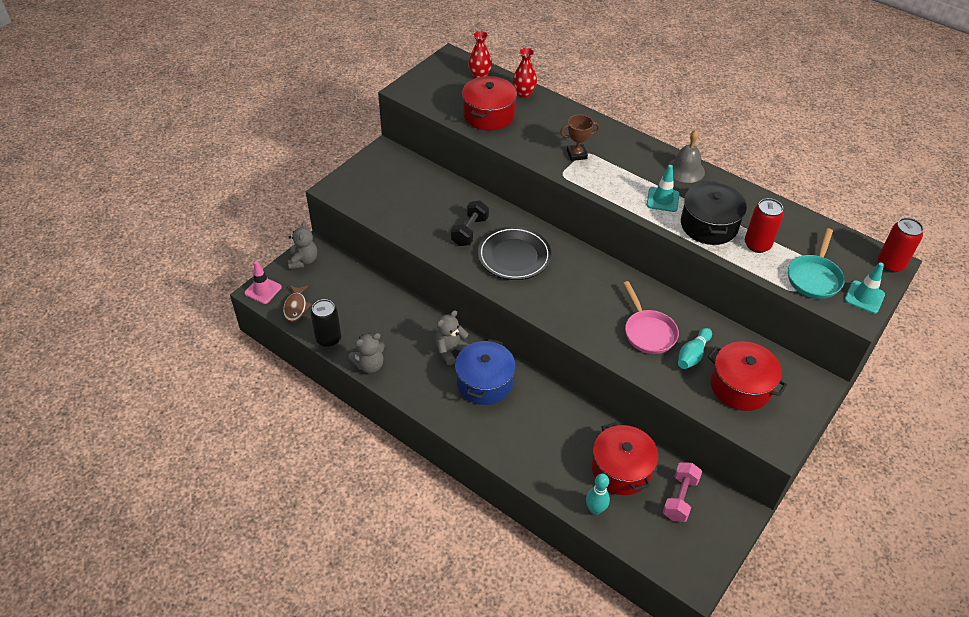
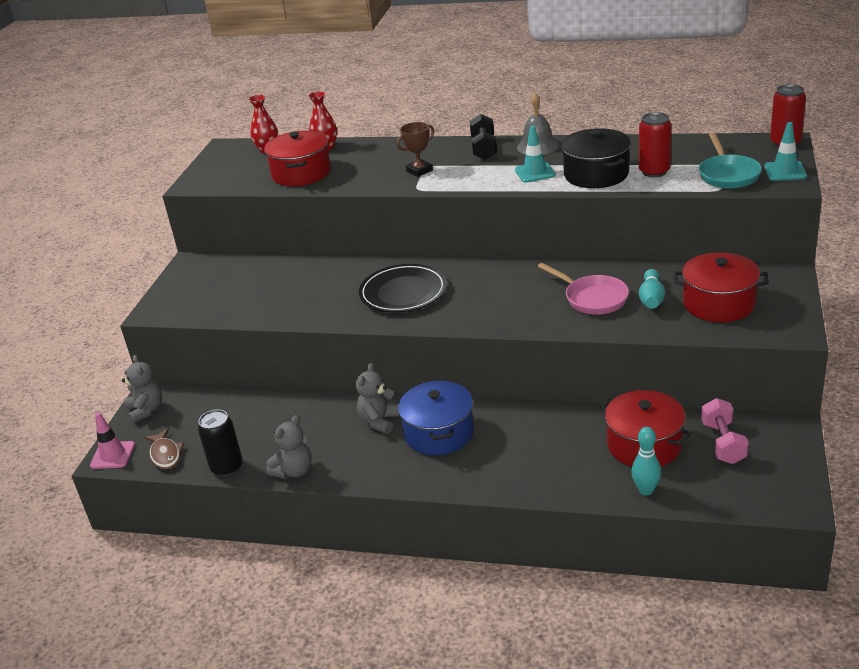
camera: 20 degrees left, 15 degrees down
(469, 231) = (338, 291): black dumbbell -> black dumbbell (484, 149)

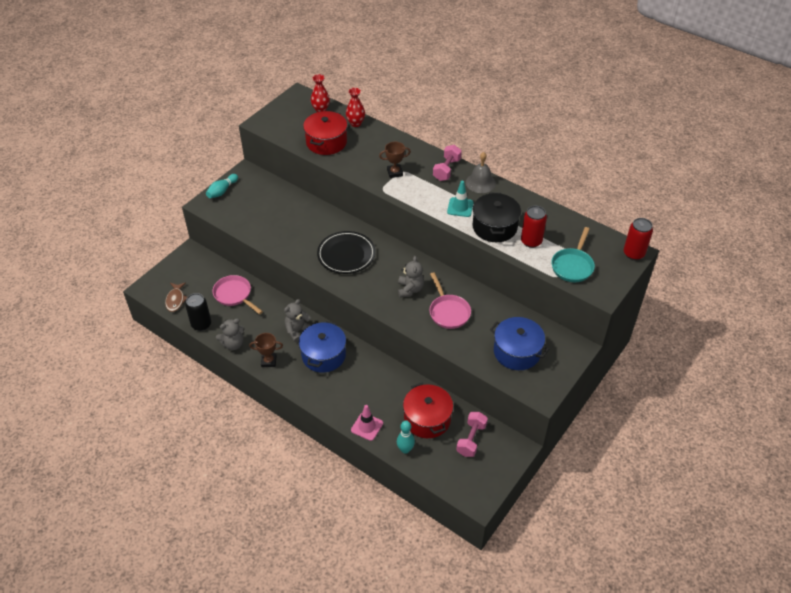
camera: 20 degrees right, 15 degrees up
(113, 455) = (149, 287): pink traffic cone -> pink traffic cone (367, 426)
(146, 410) = (182, 262): grey teddy bear -> grey teddy bear (410, 289)
(254, 417) = (234, 295): none -> pink pan
(363, 470) = (269, 361): none -> brown trophy
(484, 149) = (446, 170): black dumbbell -> pink dumbbell
(651, 298) = (481, 328): turquoise bowling pin -> turquoise bowling pin (222, 191)
(718, 303) = (517, 352): red pot -> blue pot
(785, 171) = (610, 280): turquoise traffic cone -> none

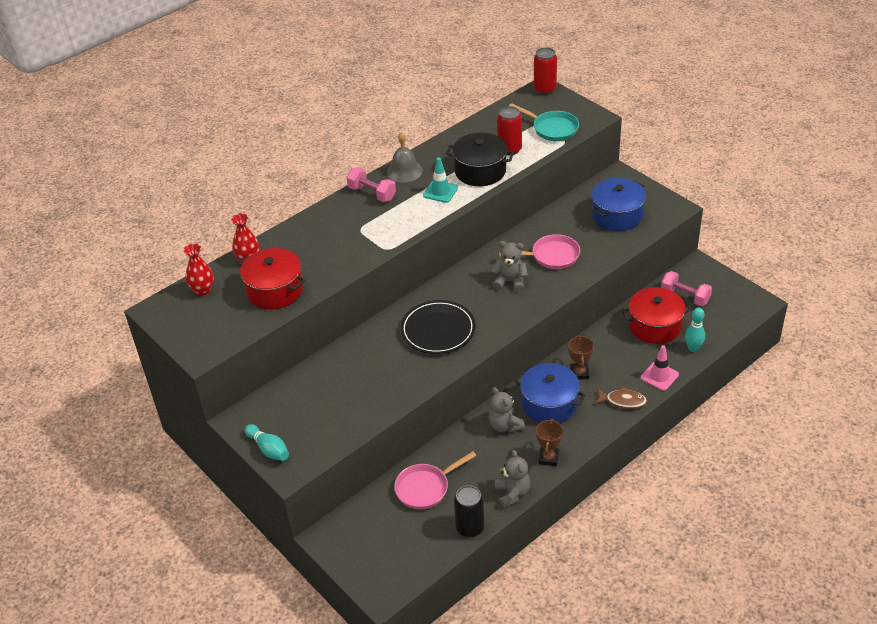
camera: 75 degrees left, 5 degrees down
(175, 300) = (416, 557): brown fish -> brown fish (623, 401)
(395, 172) = (360, 235): brown trophy -> brown trophy (579, 373)

